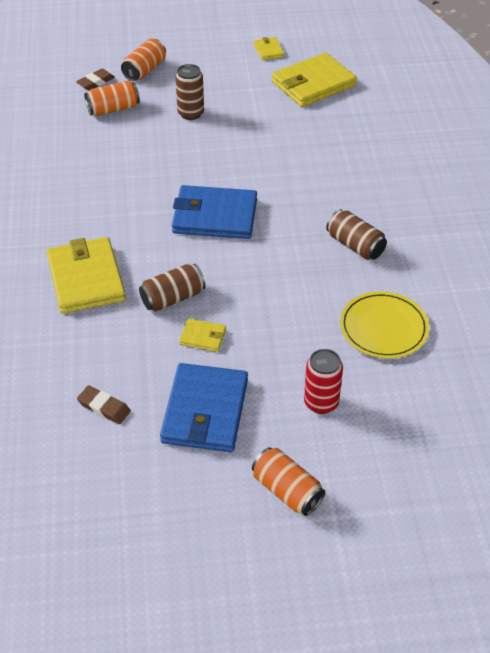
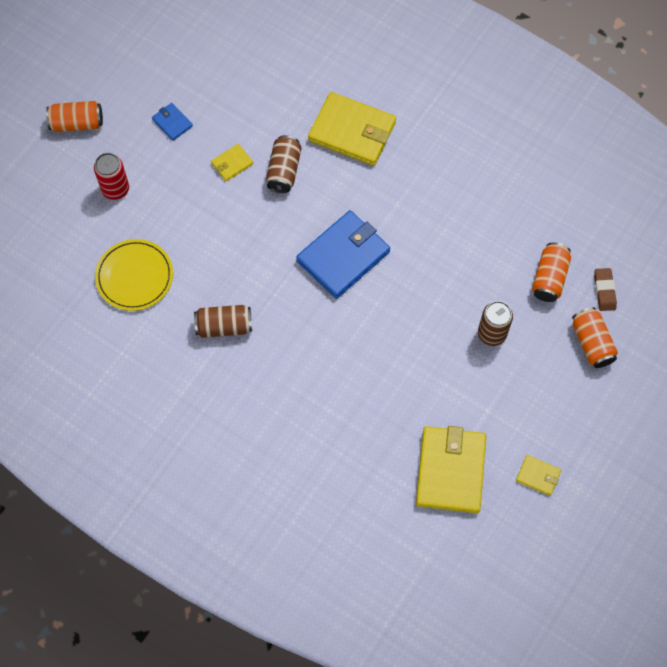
camera: 130 degrees right, 20 degrees up
(104, 407) = (227, 73): brown eraser -> none
(205, 411) = (172, 123): blue wallet -> blue wallet, size x0.46

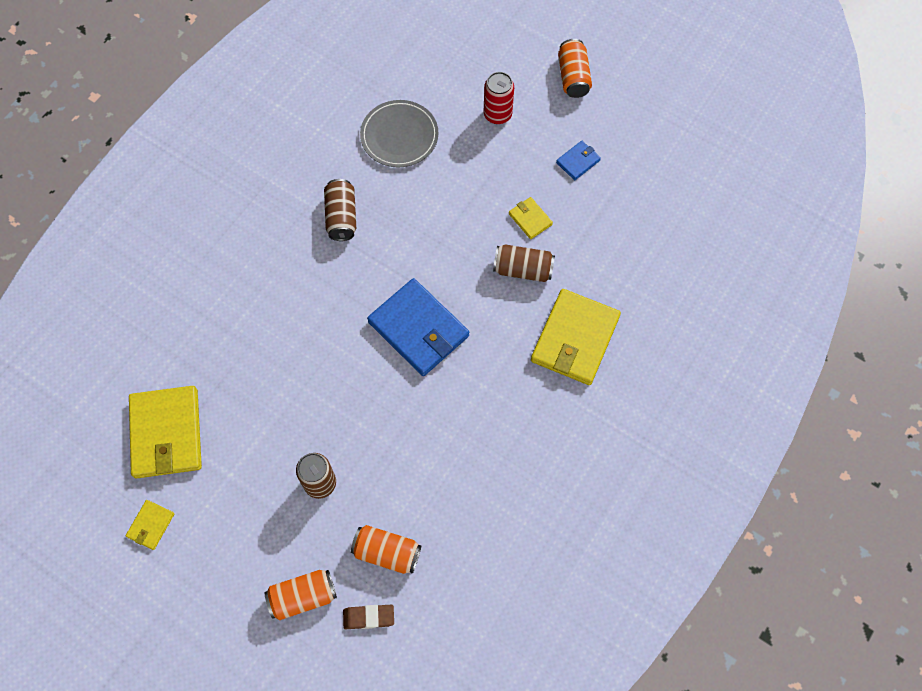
camera: 90 degrees right, 0 degrees up
(134, 276) = (399, 136): yellow plate -> grey plate
(450, 470) = (166, 434): yellow wallet -> yellow wallet turned 75 degrees clockwise

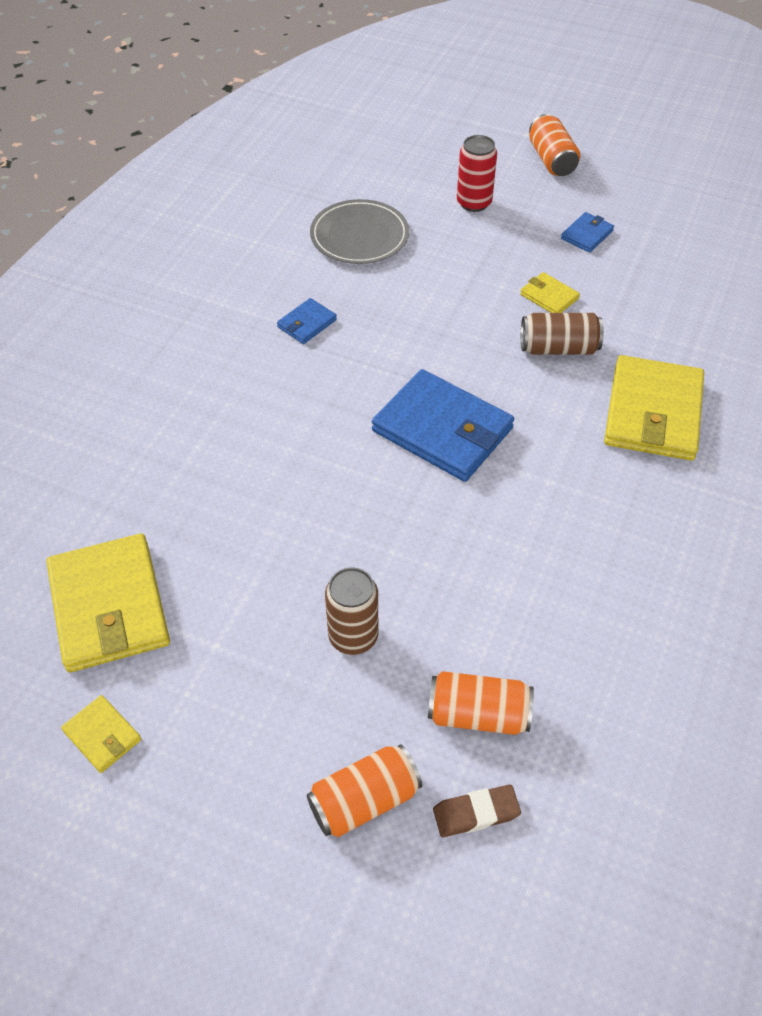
camera: 10 degrees left, 15 degrees down
(150, 525) = (102, 735): yellow wallet -> yellow wallet turned 60 degrees counterclockwise
(341, 217) = (307, 323): brown can -> blue wallet

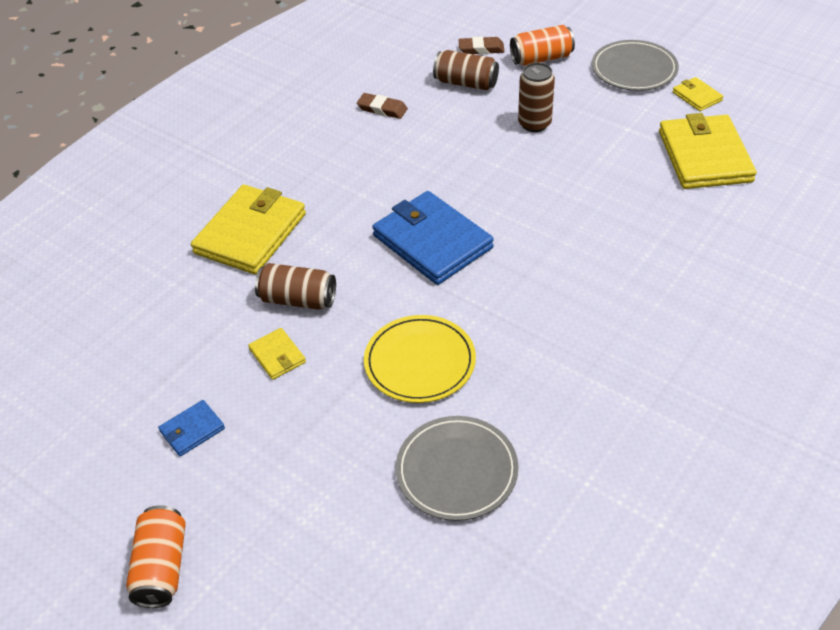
camera: 165 degrees left, 5 degrees down
(201, 793) = (634, 69): none -> grey plate
(307, 323) = (536, 360): blue wallet -> none
(415, 308) = (420, 362): none -> yellow plate
(474, 203) = (299, 503): red can -> none
(478, 714) = (466, 83): orange can -> brown can
(588, 635) = (382, 109): none -> brown eraser

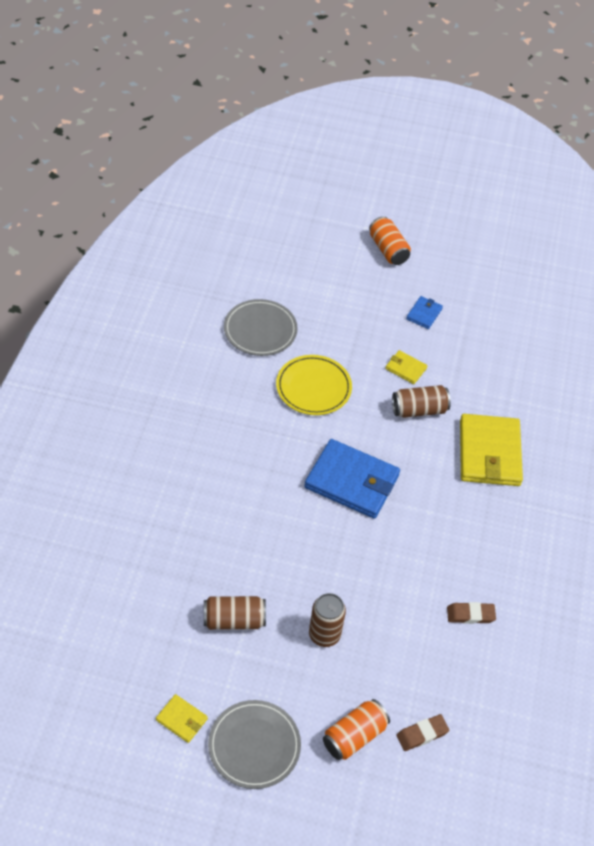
camera: 150 degrees right, 5 degrees up
(466, 83) = (412, 674): brown can -> brown can (234, 620)
(704, 156) = (160, 635): yellow wallet -> none

